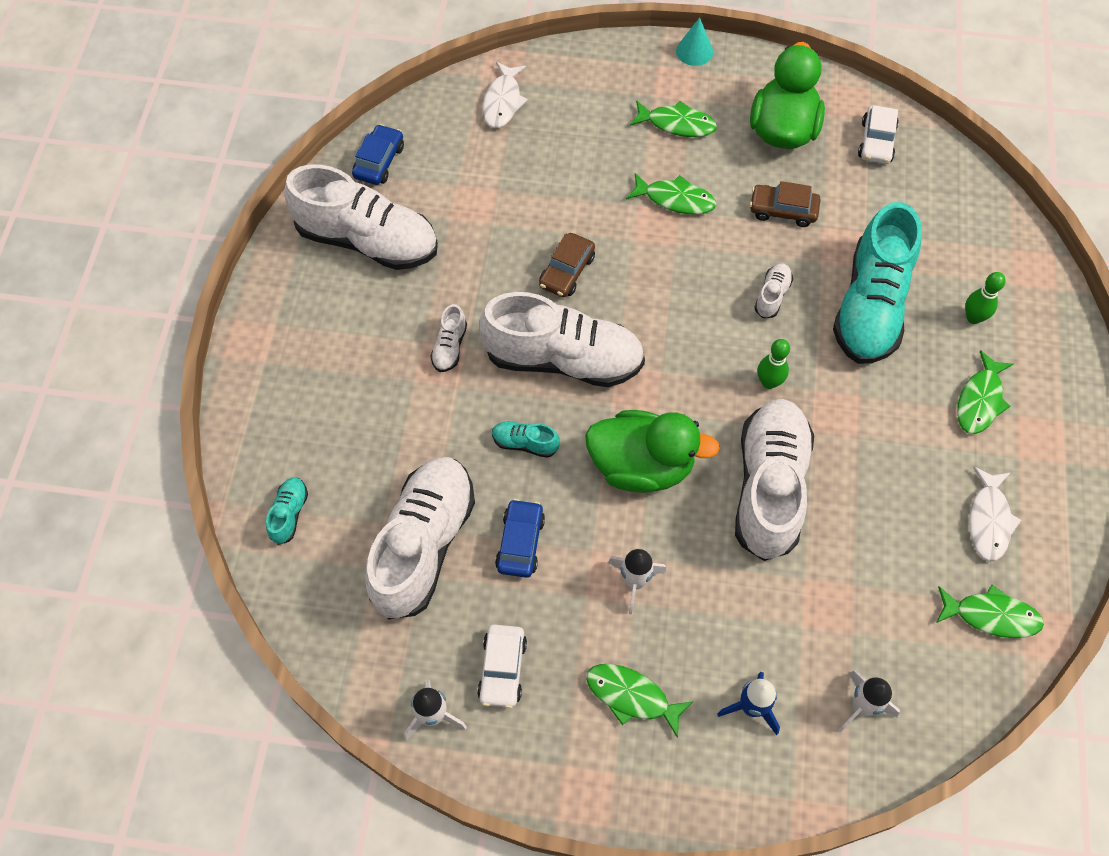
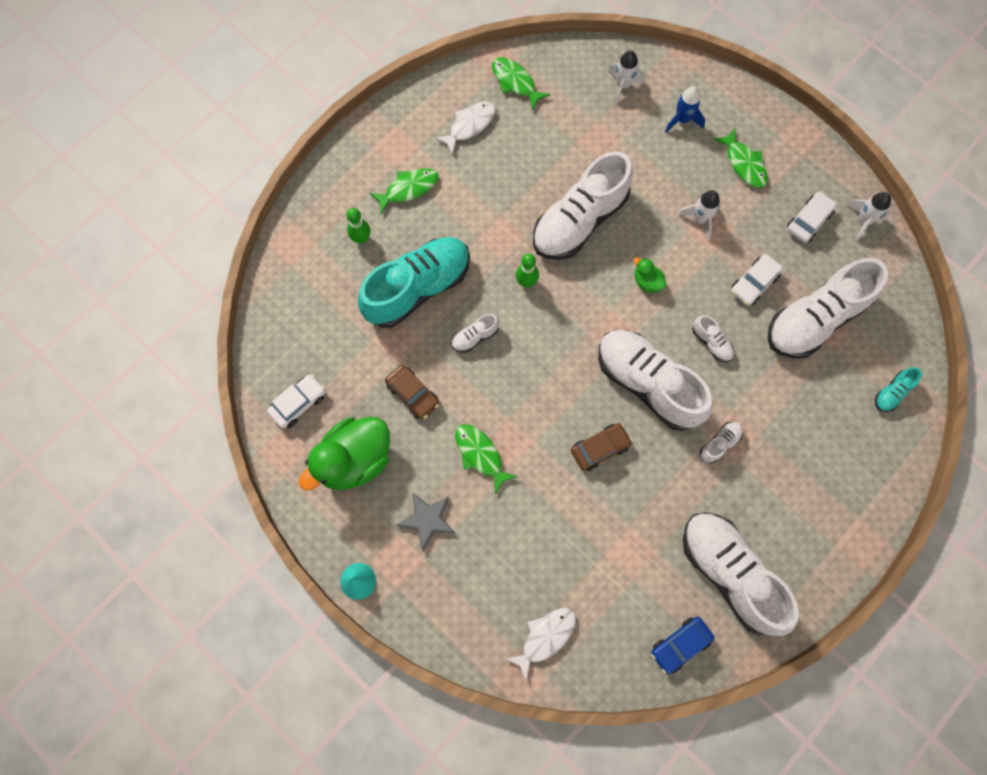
camera: 145 degrees left, 10 degrees up
(520, 542) = (754, 283): blue car -> white car
(525, 443) = (711, 343): turquoise shoe -> white shoe
(641, 466) = (647, 282): green duck -> green duck, size x0.44
(677, 124) = (427, 520): green fish -> grey star

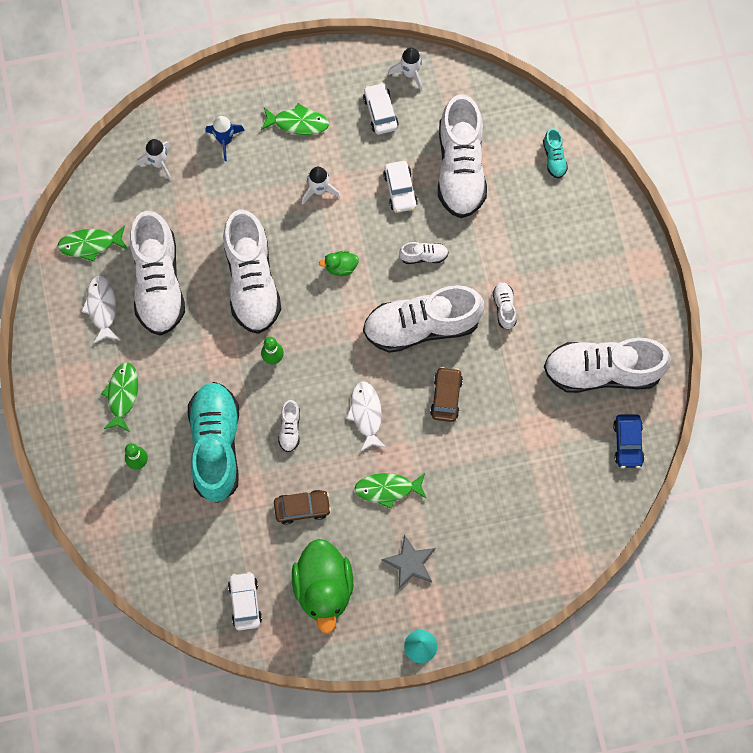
camera: 55 degrees left, 0 degrees up
(522, 152) = (158, 282): none -> white shoe
(545, 637) = (557, 535): white fish -> white fish (366, 414)

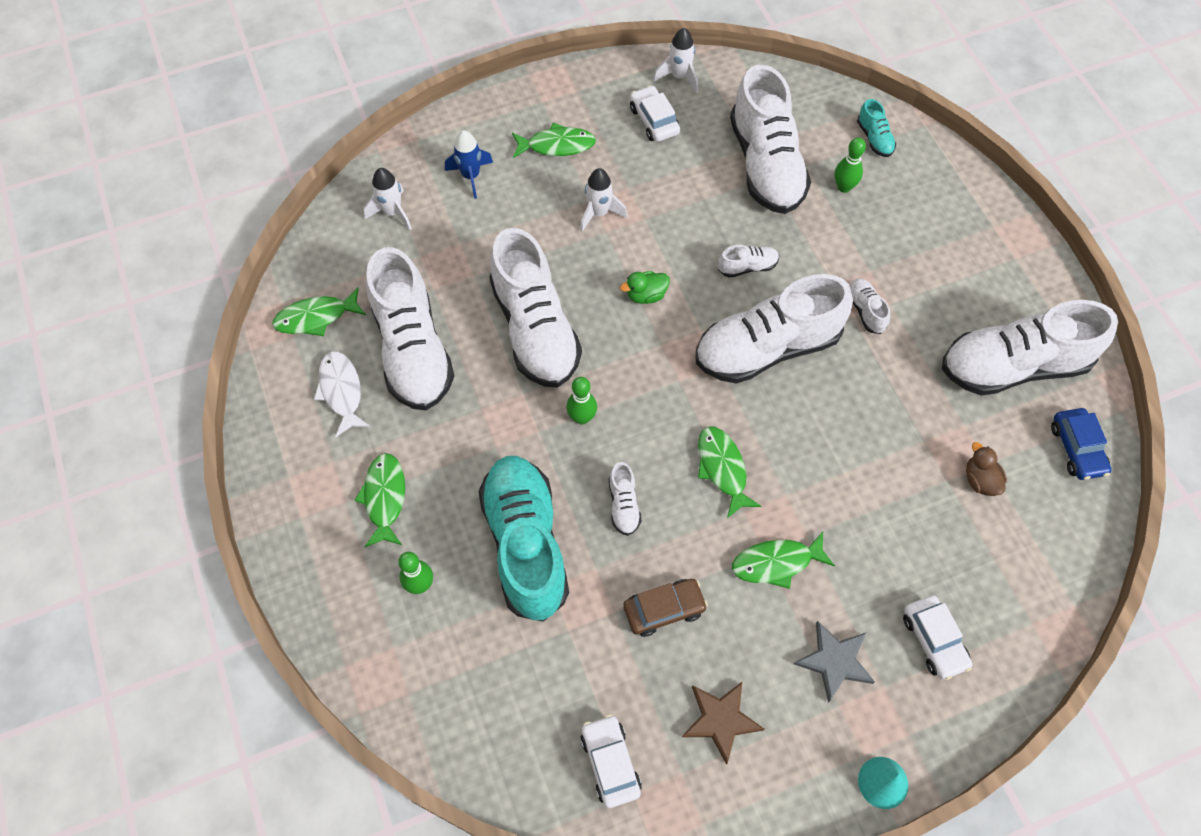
camera: 10 degrees left, 10 degrees down
(323, 588) = (720, 720): green duck -> brown star
(366, 414) = (722, 468): white fish -> green fish
(400, 190) = (699, 198): white car -> white car (934, 640)
(446, 397) = (822, 429): brown car -> none
(517, 198) = (844, 187): none -> green bowling pin
(549, 454) = (980, 480): none -> brown duck

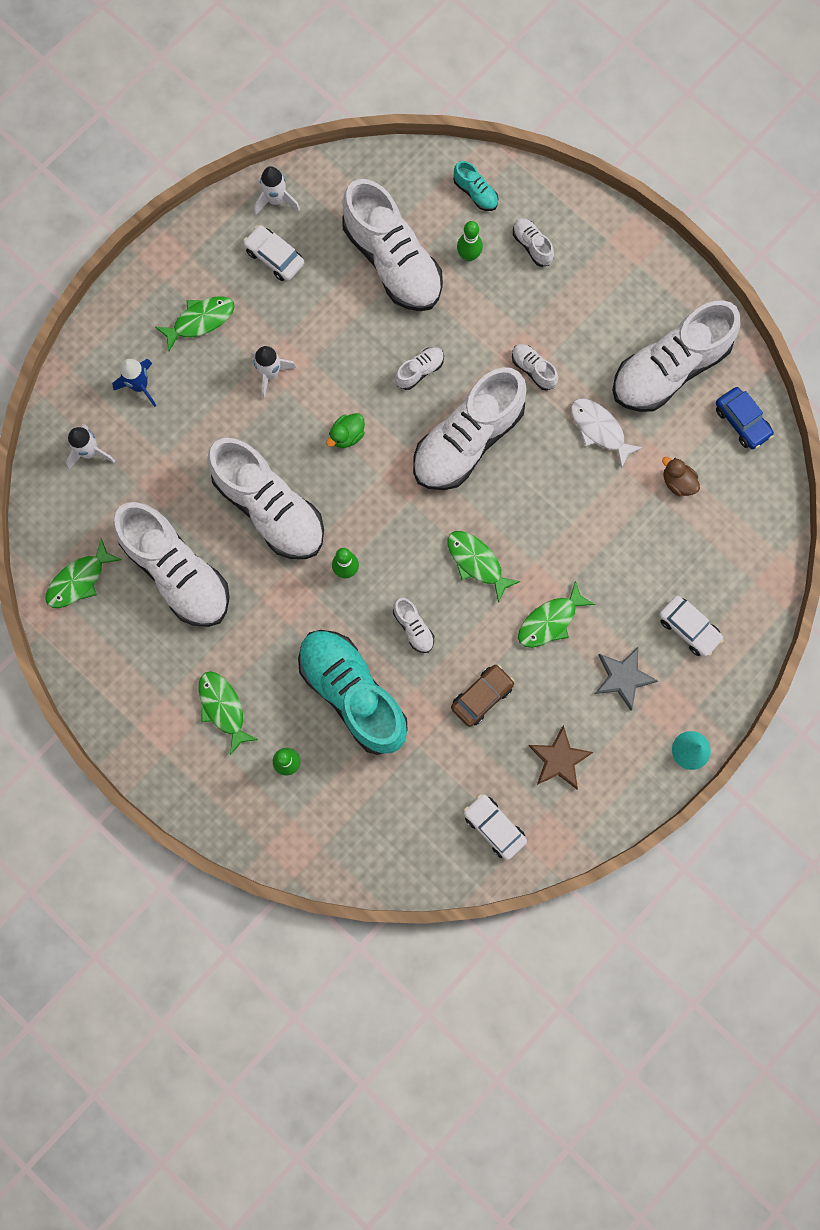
camera: 25 degrees left, 15 degrees up
(341, 391) = (138, 635): white fish -> white fish (599, 429)
(912, 202) = (532, 246): none -> white shoe

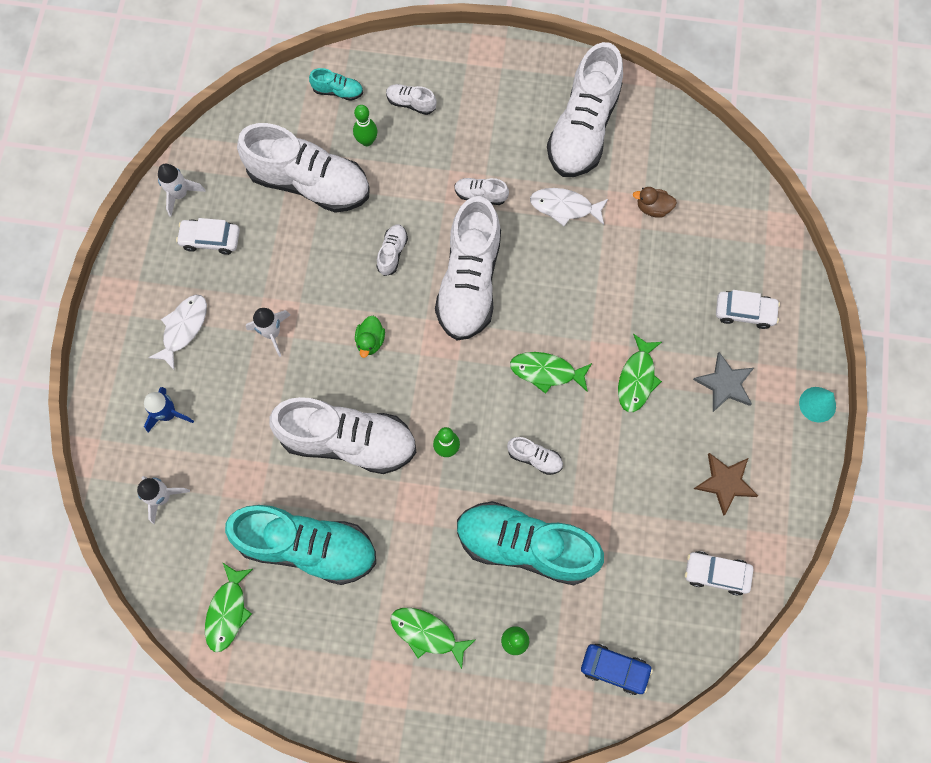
camera: 35 degrees left, 5 degrees down
(177, 572) = (308, 546): white shoe -> turquoise shoe
(200, 321) = (183, 328): green fish -> white fish
(482, 696) = (629, 475): brown car -> none
(742, 421) = (665, 132): blue car -> blue car (614, 669)

